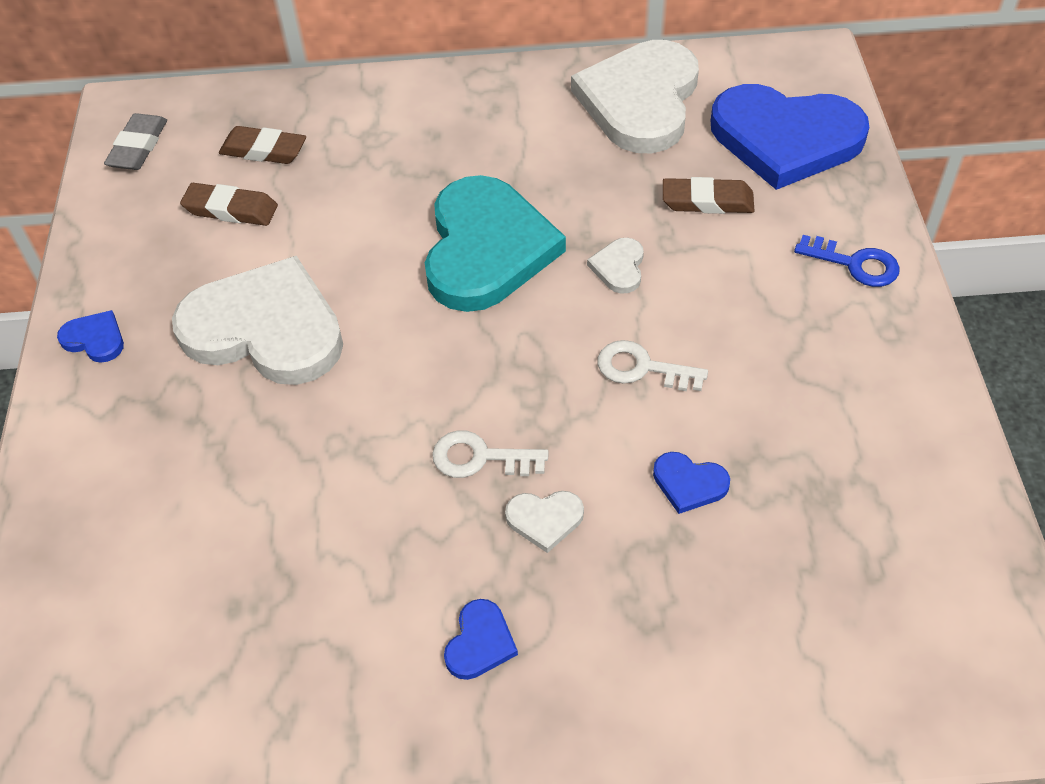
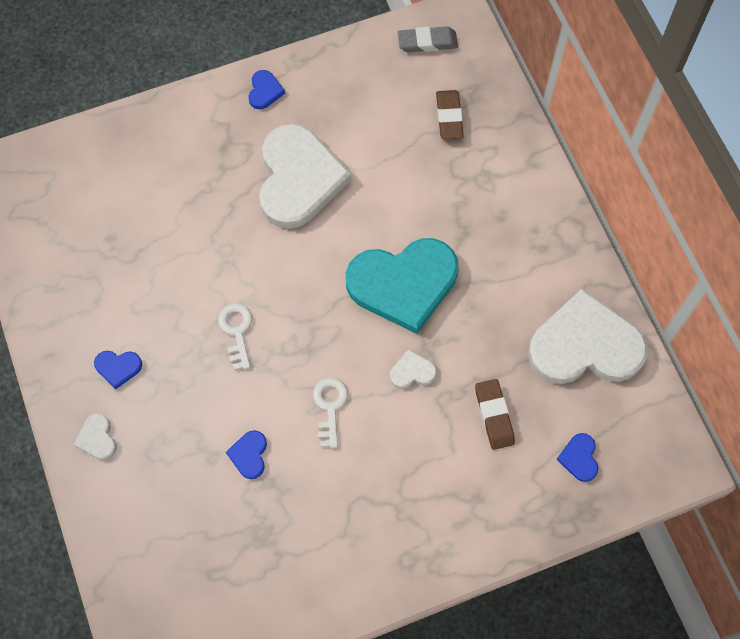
camera: 70 degrees right, 15 degrees up
(231, 209) = (389, 119): brown eraser -> none
(545, 519) = (203, 379): white heart -> white heart (97, 438)
(785, 138) = (579, 458): blue heart -> blue heart, size x0.40
(854, 264) = (464, 528): blue key -> none

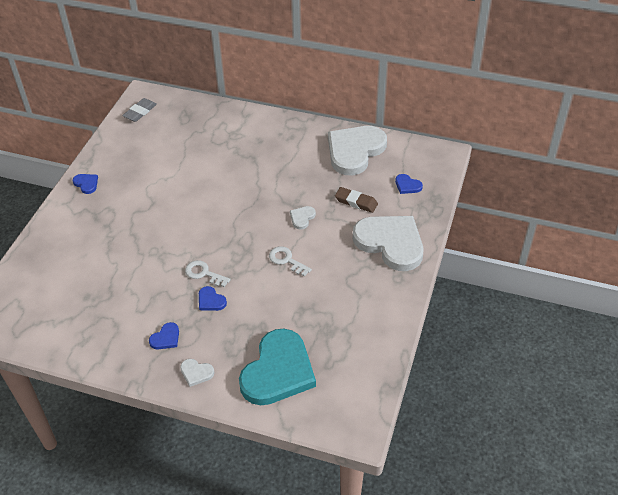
camera: 50 degrees left, 20 degrees down
(249, 455) = (277, 309): blue heart -> blue heart (211, 301)
(298, 179) = (150, 199): white heart -> white heart (390, 243)
(403, 284) = (253, 194): turquoise heart -> turquoise heart (278, 371)
(449, 117) = (188, 128): brown eraser -> none

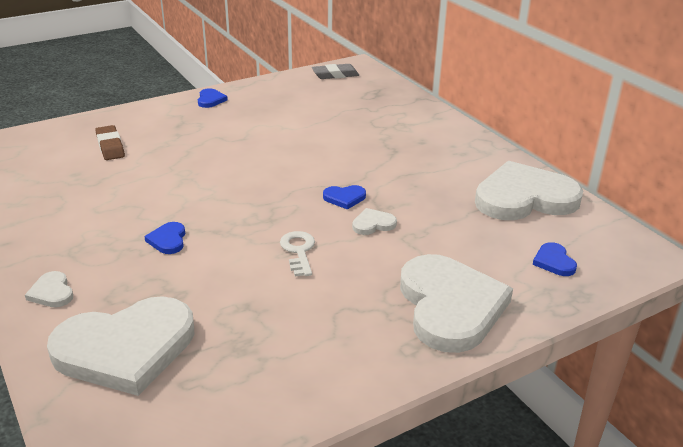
camera: 40 degrees right, 15 degrees down
(166, 338) = (78, 245): blue heart -> blue heart (344, 198)
(204, 273) = (199, 214): white key -> none
(278, 371) = (126, 348): turquoise heart -> white heart
(356, 202) = (460, 243): brown eraser -> brown eraser (110, 146)

